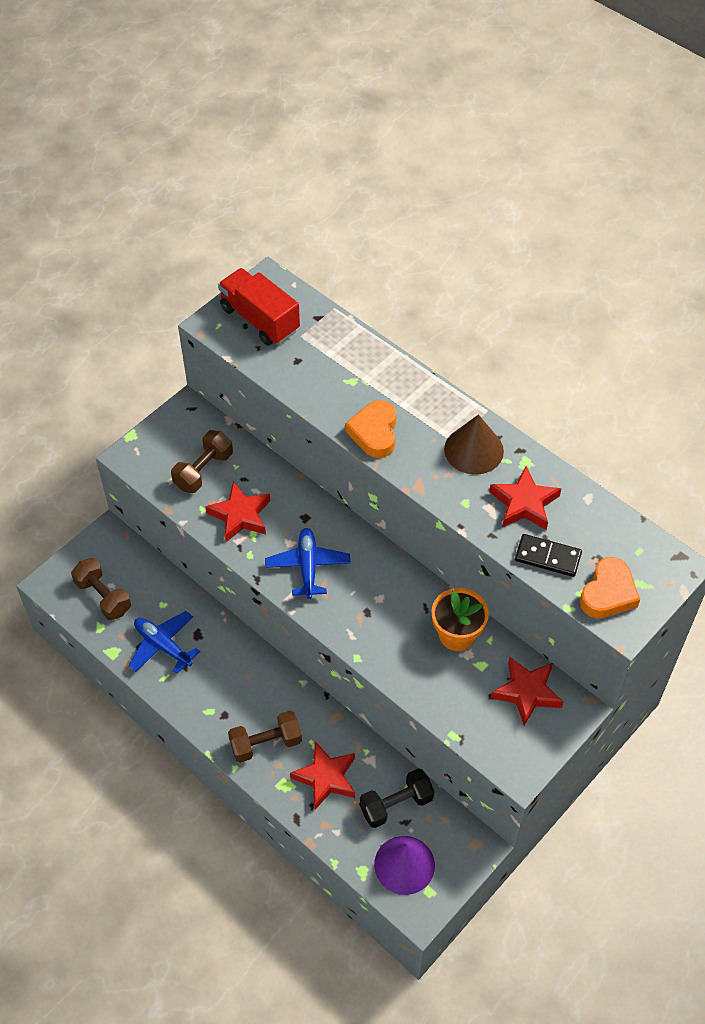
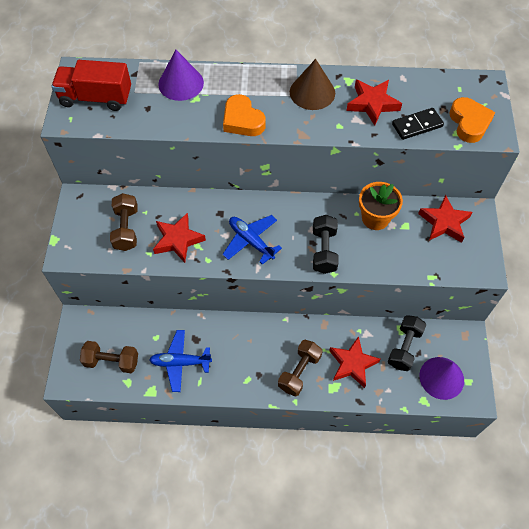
camera: 40 degrees left, 5 degrees up
(352, 355) = (181, 83): none -> purple cone
(370, 628) = (324, 250): none -> black dumbbell

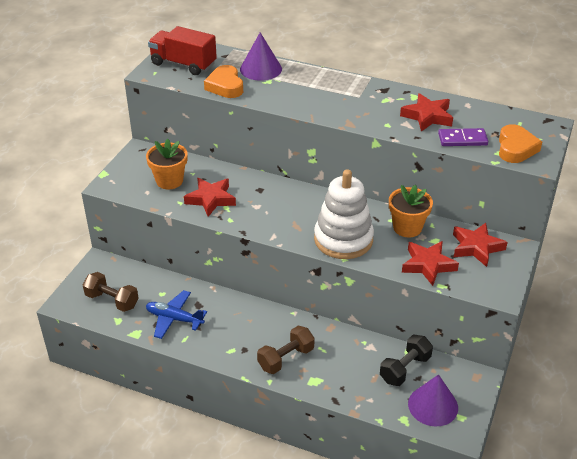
camera: 20 degrees right, 20 degrees down
(126, 229) = (169, 181): brown dumbbell -> orange flower pot
(242, 120) = (300, 103): orange heart -> orange heart (225, 86)
(251, 241) = (277, 216): blue plane -> none
(312, 92) = (375, 97): brown cone -> none
(324, 250) = (343, 239): black dumbbell -> white stacking toy
(352, 364) = (343, 367): red star -> red star (428, 265)
(417, 125) = (462, 139): black domino -> purple domino

